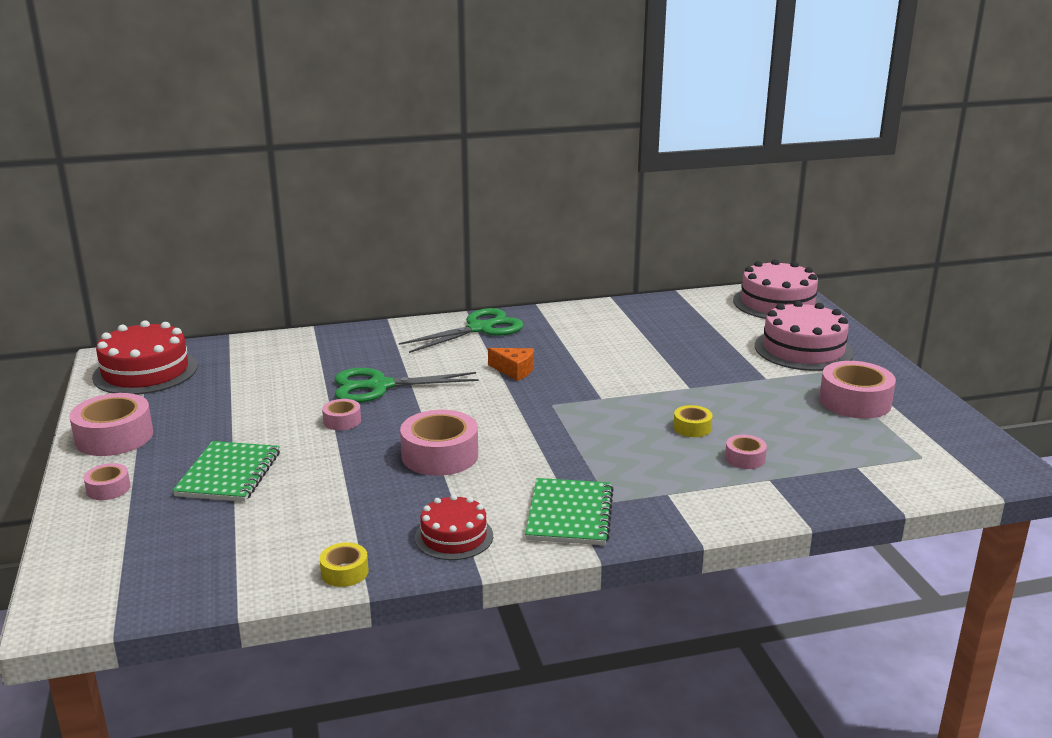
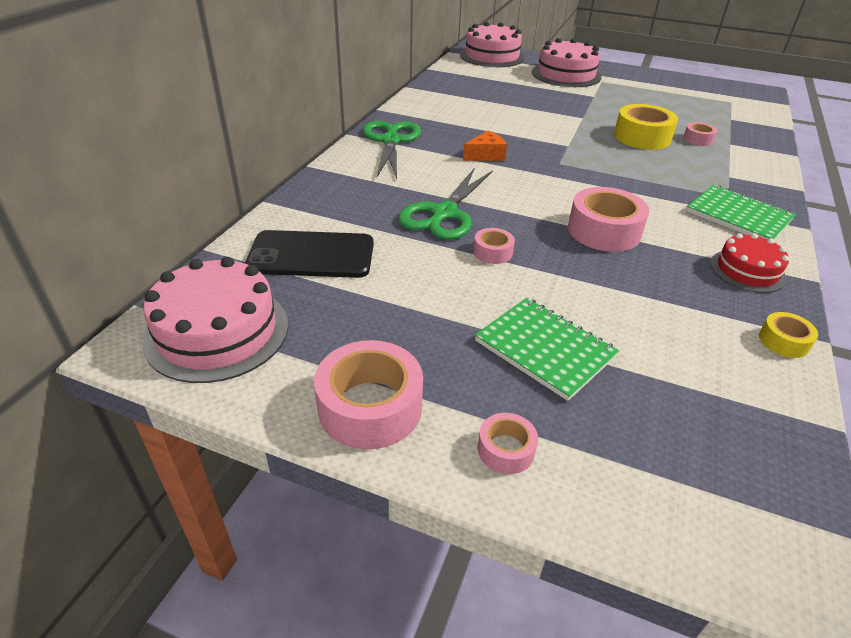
camera: 55 degrees left, 15 degrees up
(145, 372) = (217, 332): red cake -> pink cake
(260, 365) = (311, 255): none -> black phone
(692, 428) = (642, 137): yellow tape -> yellow tape, size x1.93
(855, 401) = (649, 90): pink tape -> none

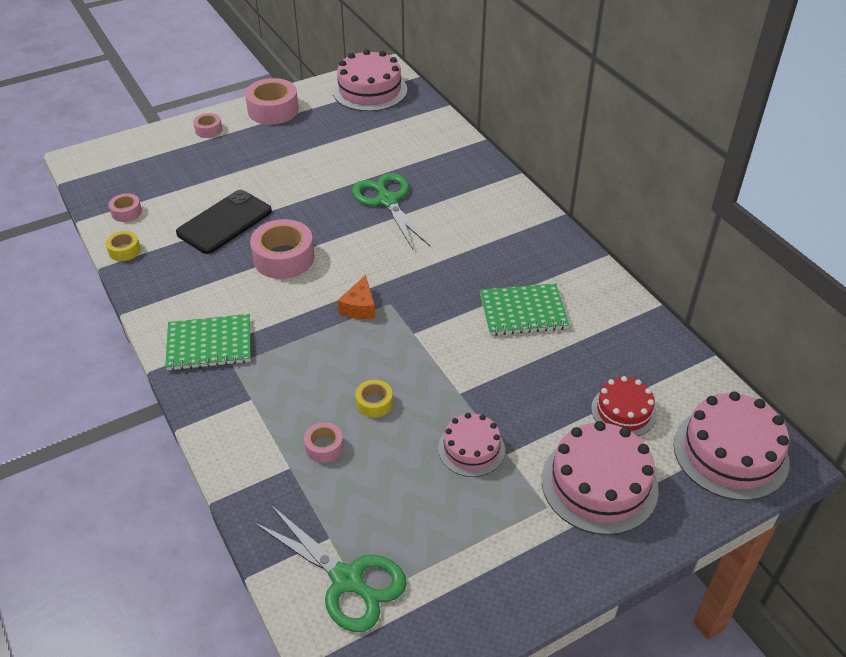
camera: 130 degrees right, 5 degrees up
(311, 255) = (401, 134): black phone -> black phone (225, 222)
(391, 140) = (527, 230): green scissors -> green scissors (347, 580)
(486, 155) = (447, 268): orange cheese -> orange cheese (359, 307)
(492, 252) = (324, 197): pink tape -> pink tape (126, 212)
(545, 349) = (235, 169): green notebook -> green notebook (523, 311)
(610, 104) = (471, 449): none -> pink cake
(642, 137) = (374, 403): yellow tape -> yellow tape, size x0.52
(747, 270) = (171, 290): red cake -> red cake (623, 411)

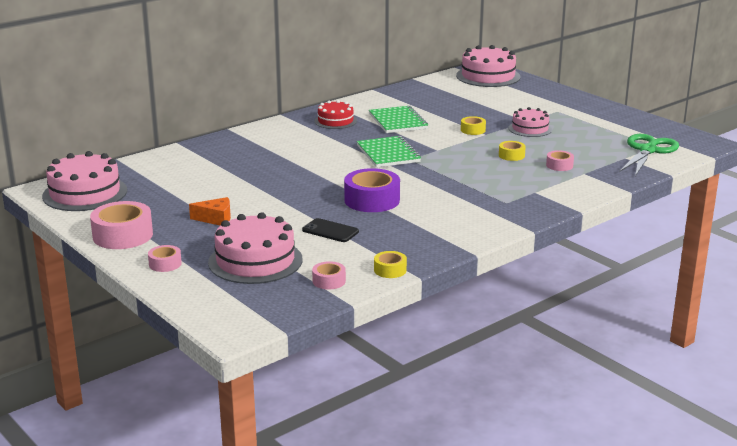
camera: 100 degrees left, 20 degrees down
(209, 344) = (490, 213): green notebook -> green notebook (388, 154)
(225, 222) = (330, 231): black phone -> black phone, size x0.58
(284, 258) = (372, 200): pink tape -> purple tape
(359, 307) = (419, 168): orange cheese -> orange cheese (216, 219)
(387, 200) = (278, 170): green scissors -> none
(477, 382) = (473, 130): none -> yellow tape
(599, 484) = (532, 101): pink cake -> pink cake (255, 261)
(623, 411) = (473, 96): red cake -> red cake (335, 121)

